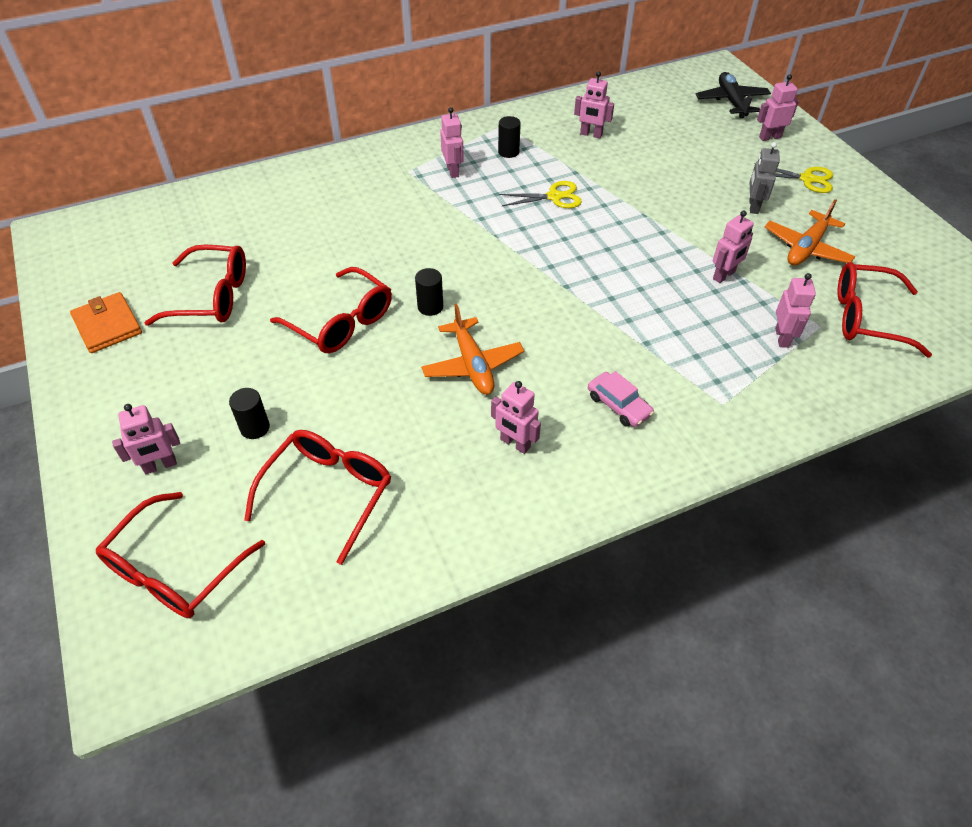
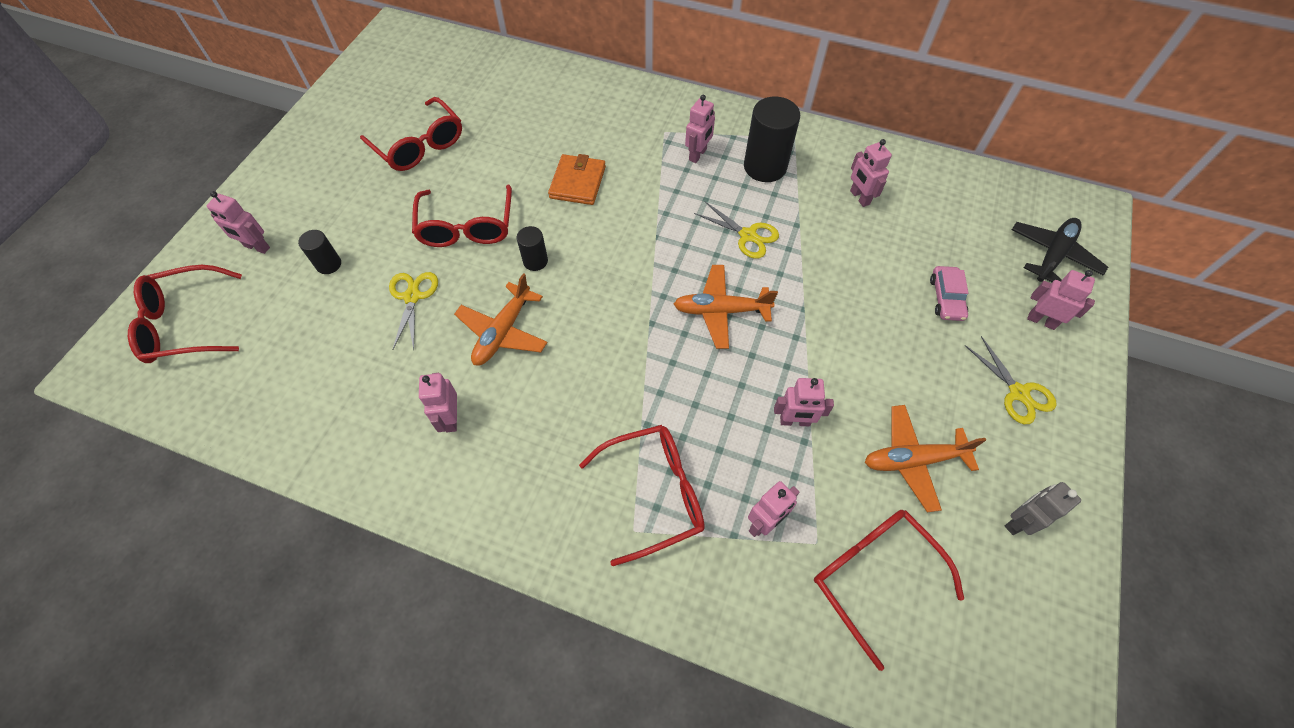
camera: 45 degrees right, 10 degrees up
(107, 325) = (344, 123): orange wallet -> orange wallet (577, 182)
(328, 493) = (308, 348): red glasses -> red glasses (653, 494)
(366, 396) = (412, 297): none -> yellow scissors
(508, 152) = (765, 167): black cylinder -> black cylinder, size x1.90
(599, 249) = (721, 311): none -> orange plane
(618, 405) = (556, 456): pink car -> pink car (946, 298)
(753, 206) = (918, 378): grey robot -> grey robot (1018, 521)

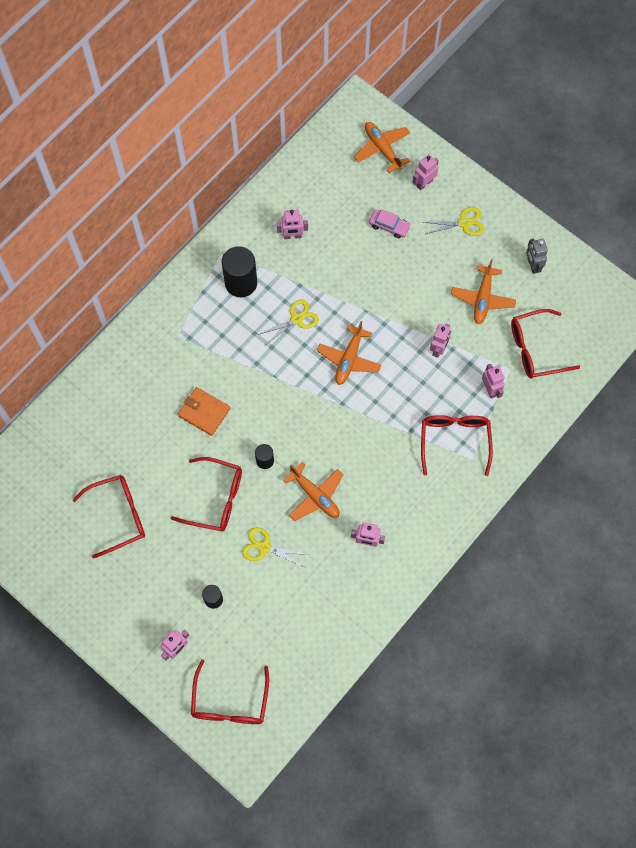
camera: 70 degrees left, 10 degrees up
(698, 155) = (211, 322): pink robot -> none
(1052, 255) = (382, 149): black plane -> orange plane

